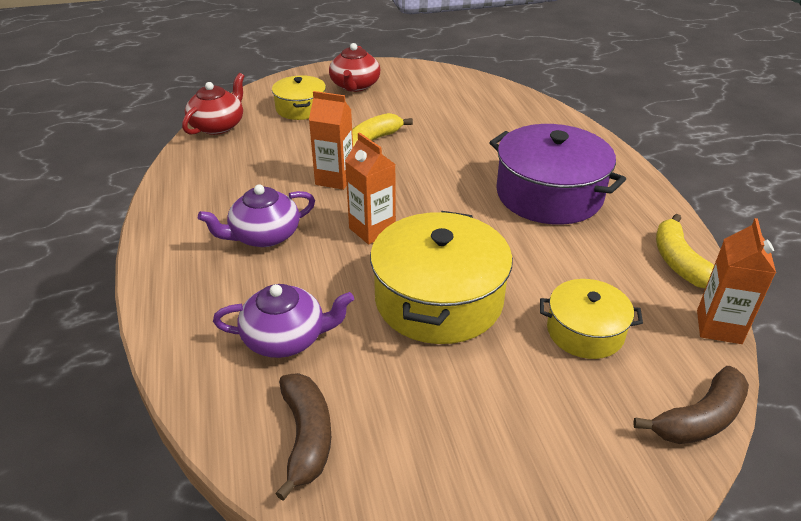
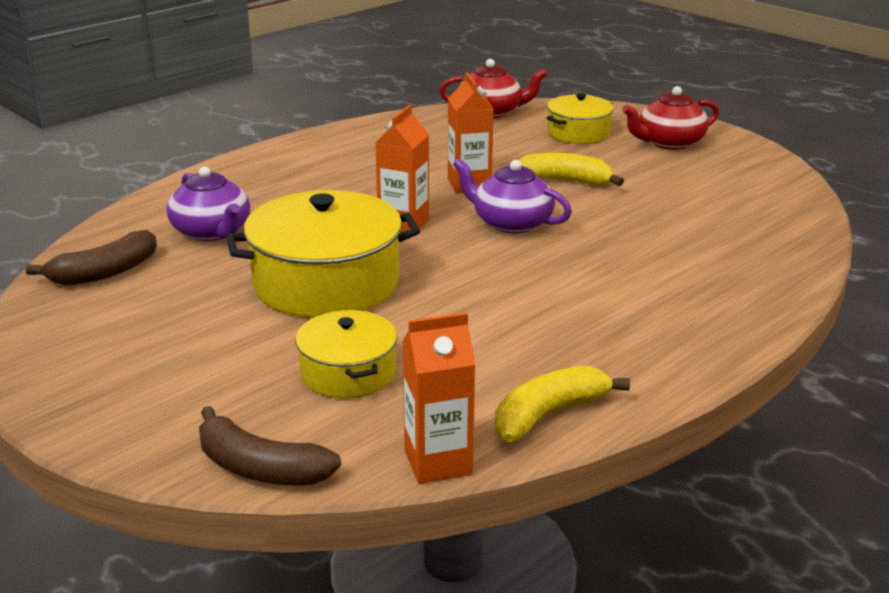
camera: 60 degrees right, 10 degrees down
(264, 236) = (341, 182): purple teapot -> purple teapot (510, 223)
(549, 194) = (592, 301): purple pot -> none

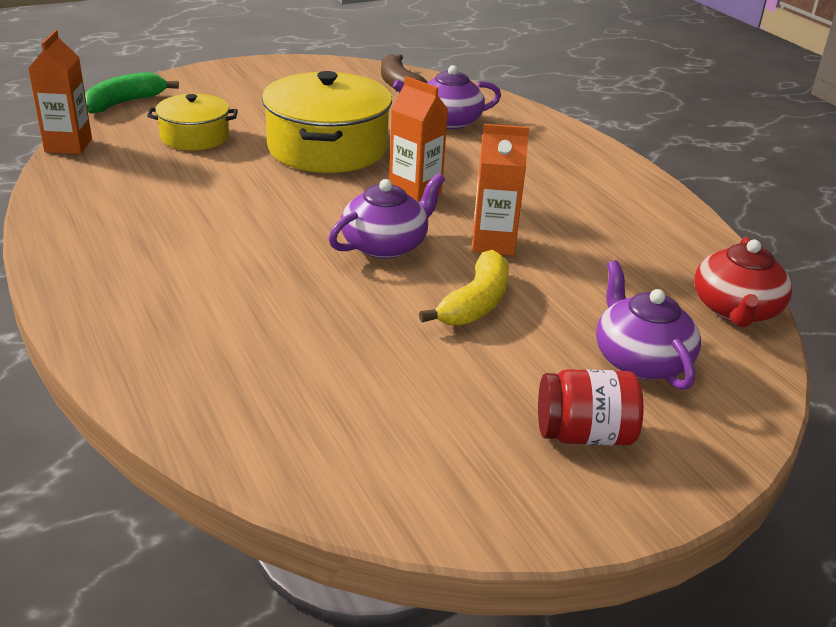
camera: 105 degrees right, 5 degrees up
(260, 468) = (124, 103): brown banana -> green banana
(548, 415) = (70, 188): yellow banana -> none
(578, 133) = (640, 360): yellow pot -> purple teapot
(669, 142) = (584, 434): red teapot -> red jar

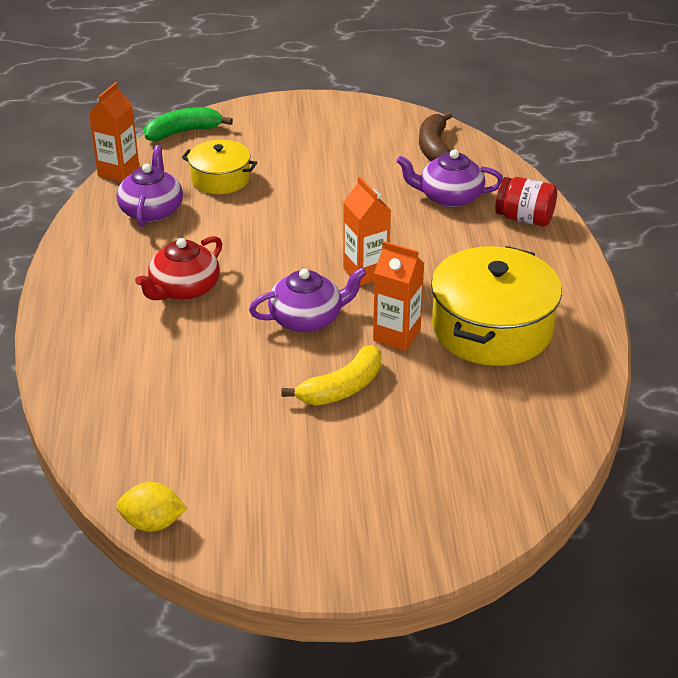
camera: 25 degrees right, 5 degrees up
(327, 148) = (323, 210): yellow pot -> yellow pot (492, 328)
(357, 506) = (152, 523): none -> yellow lemon
(584, 434) = (343, 516): red jar -> red jar (524, 218)
(640, 360) = (435, 468): purple teapot -> purple teapot (152, 210)
(735, 310) = (556, 445): red teapot -> red teapot (184, 289)

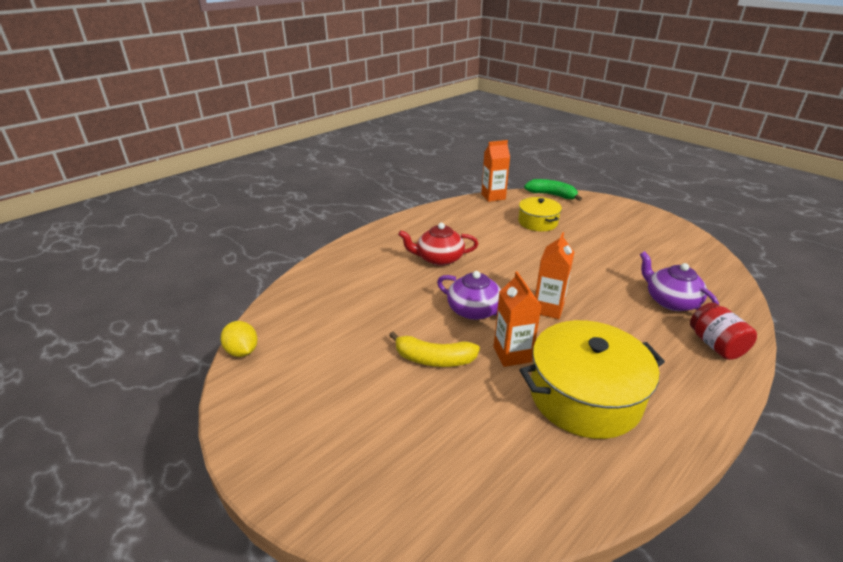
camera: 50 degrees right, 5 degrees down
(152, 210) = (481, 218): purple teapot -> none
(434, 147) = (700, 270): brown banana -> none

